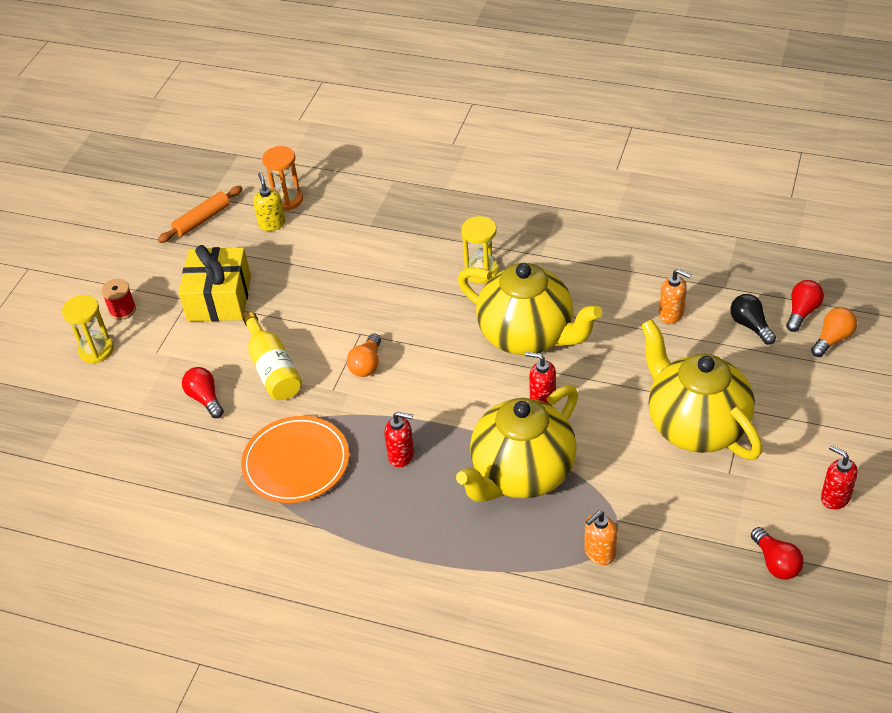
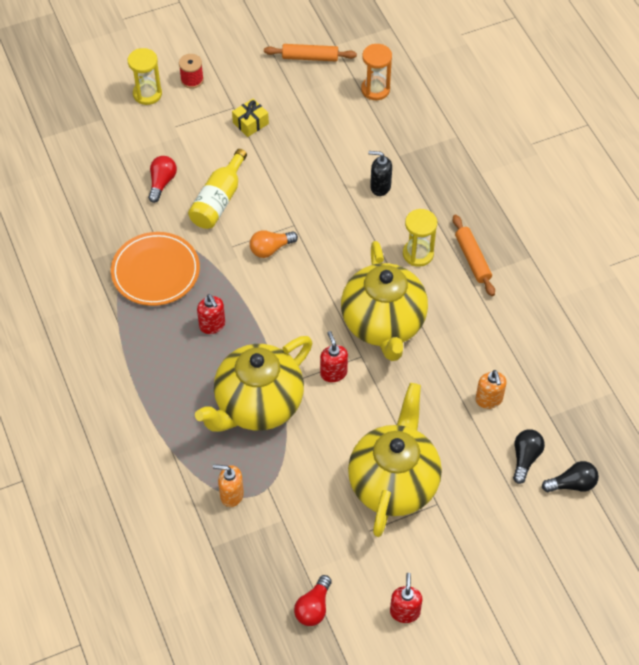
camera: 45 degrees right, 10 degrees up
(219, 298) = (250, 123): yellow gift -> yellow gift, size x0.50
(272, 224) = (344, 99): yellow soap dispenser -> none
(387, 255) = (380, 187): none -> black soap dispenser
(521, 474) = (257, 405): yellow teapot -> yellow teapot turned 45 degrees counterclockwise
(524, 242) = (472, 259): none -> orange rolling pin
(802, 312) = (572, 484): red light bulb -> black light bulb
(832, 339) = (563, 521): orange light bulb -> none

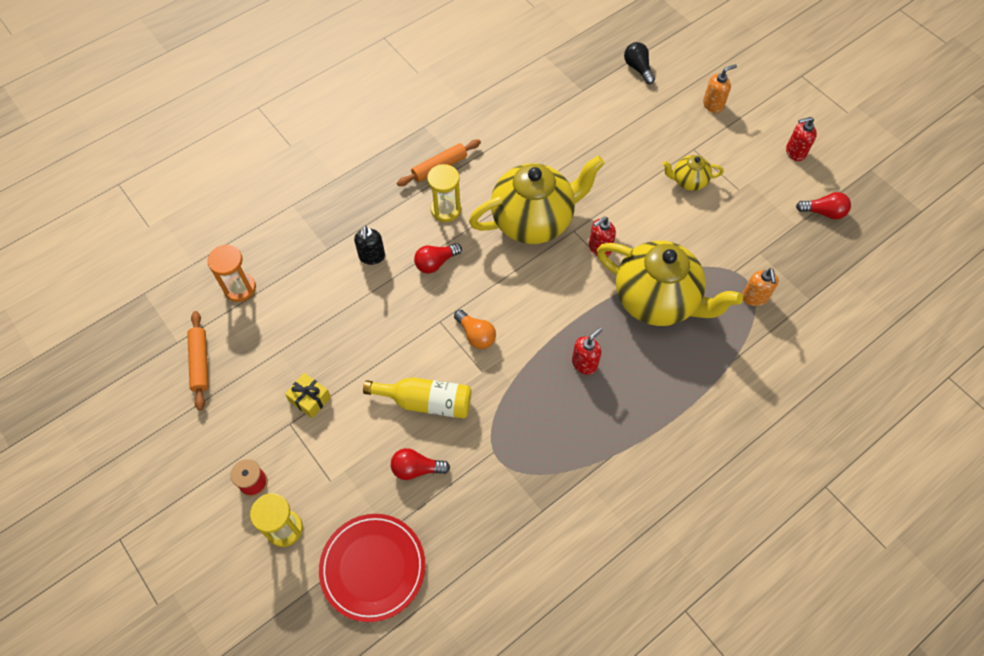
camera: 105 degrees left, 5 degrees up
(94, 142) = (373, 567): none -> red plate
(155, 271) = (537, 438): orange plate -> none
(358, 234) = (435, 263): none -> red light bulb
(394, 483) = (688, 181): yellow teapot -> yellow teapot, size x0.46
(489, 400) = (583, 131): orange soap dispenser -> orange soap dispenser (713, 105)
(525, 458) = (627, 100): black light bulb -> none

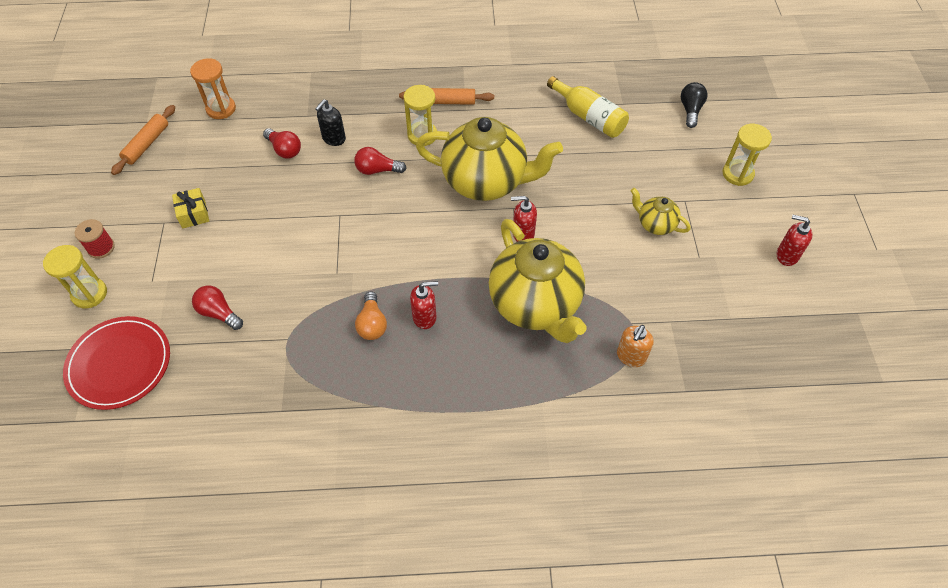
camera: 35 degrees right, 5 degrees down
(426, 402) = (273, 268): yellow bottle -> yellow bottle (589, 117)
(476, 335) = (357, 242): orange light bulb -> orange light bulb (372, 324)
(713, 105) = (737, 174): orange soap dispenser -> yellow hourglass
(823, 212) = (770, 323): red light bulb -> red light bulb (284, 150)

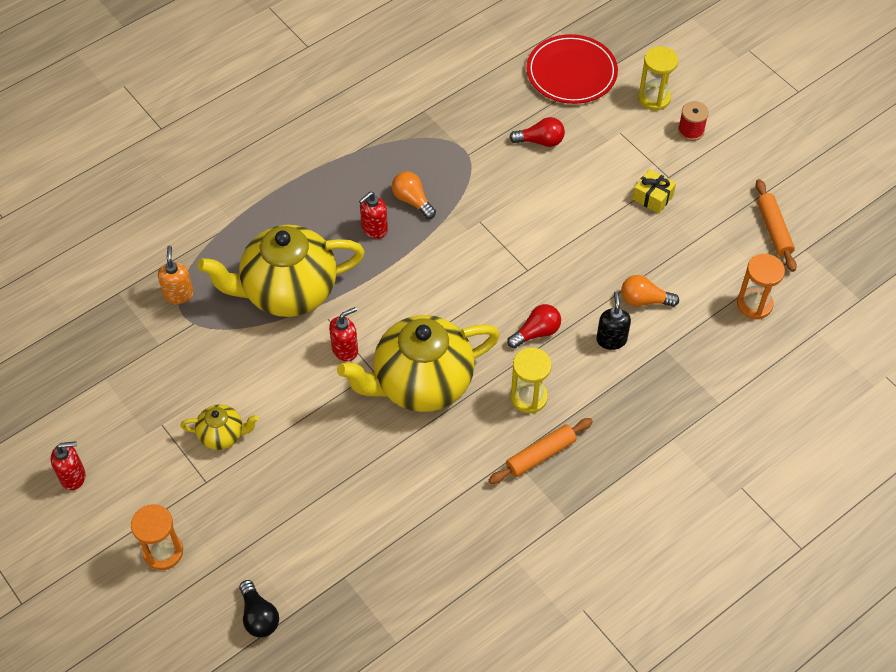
camera: 145 degrees right, 0 degrees up
(284, 150) = (644, 300): red light bulb -> orange light bulb
(535, 305) = (288, 291): yellow teapot -> yellow teapot turned 45 degrees counterclockwise
(589, 117) = (370, 531): yellow bottle -> none
(737, 174) = (163, 552): yellow hourglass -> orange hourglass

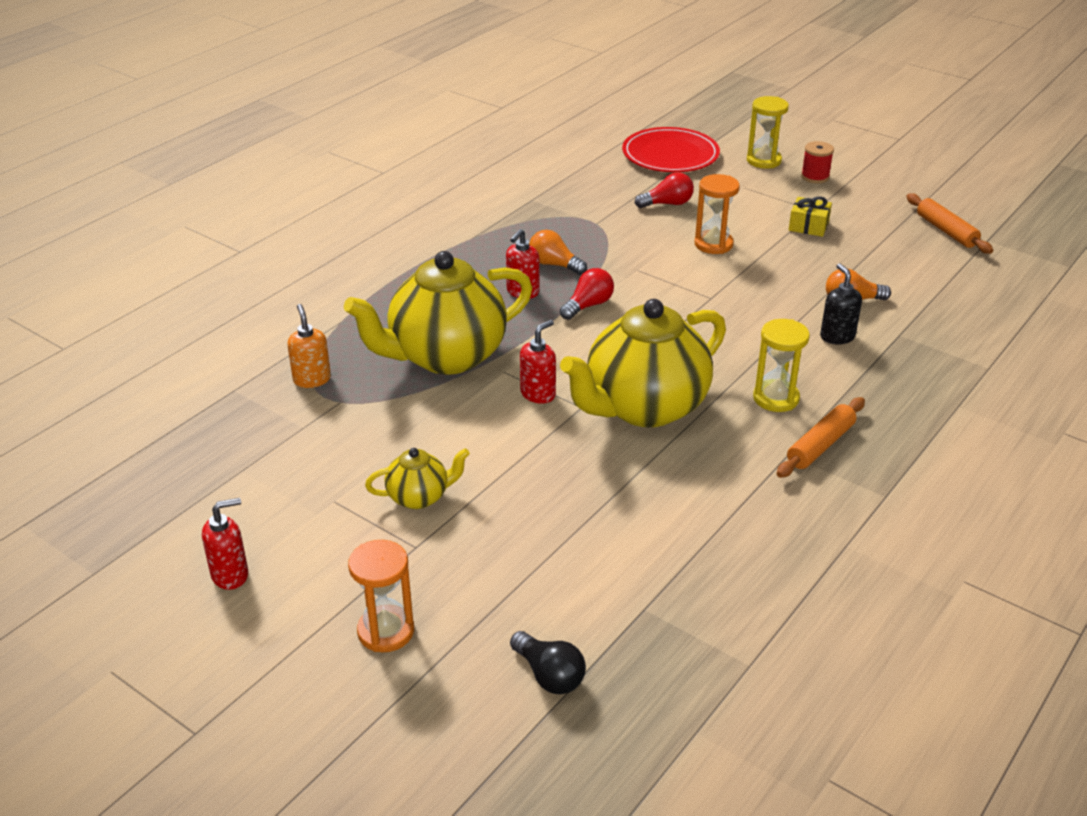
camera: 15 degrees left, 20 degrees down
(536, 332) = (751, 344): red light bulb -> red light bulb (588, 305)
(754, 304) = (967, 286): orange hourglass -> orange hourglass (713, 244)

